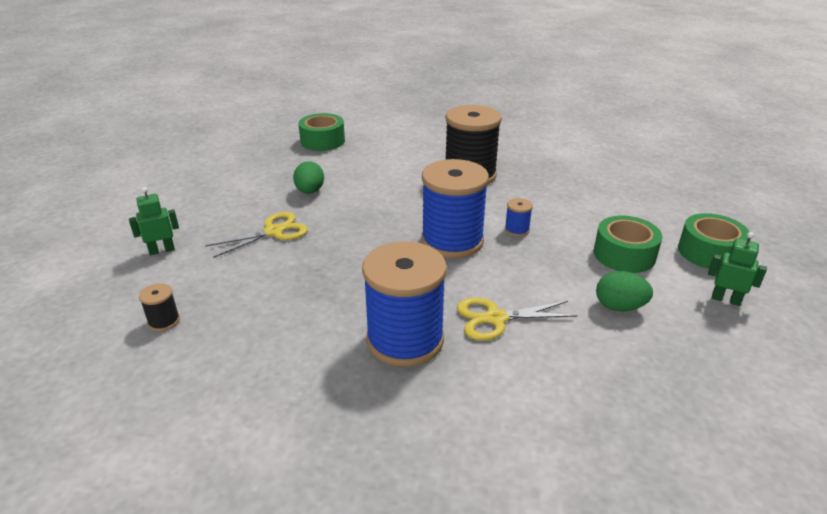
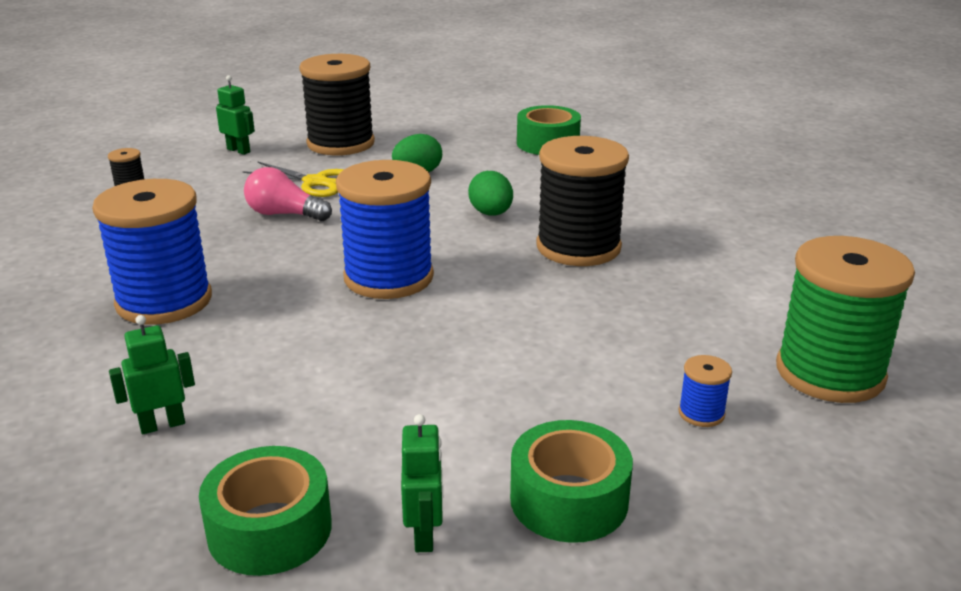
camera: 60 degrees right, 5 degrees down
(216, 205) = (341, 143): none -> black spool
(314, 257) = (284, 214): none -> pink light bulb
(495, 318) = (238, 344): yellow scissors -> none
(517, 230) = (462, 313): blue spool -> blue spool (701, 413)
(580, 371) = (162, 425): none -> green robot
(619, 307) = (327, 431): green egg -> green egg (491, 214)
(624, 255) = (477, 412): green tape -> green tape (270, 529)
(636, 162) = (830, 373): none -> green spool

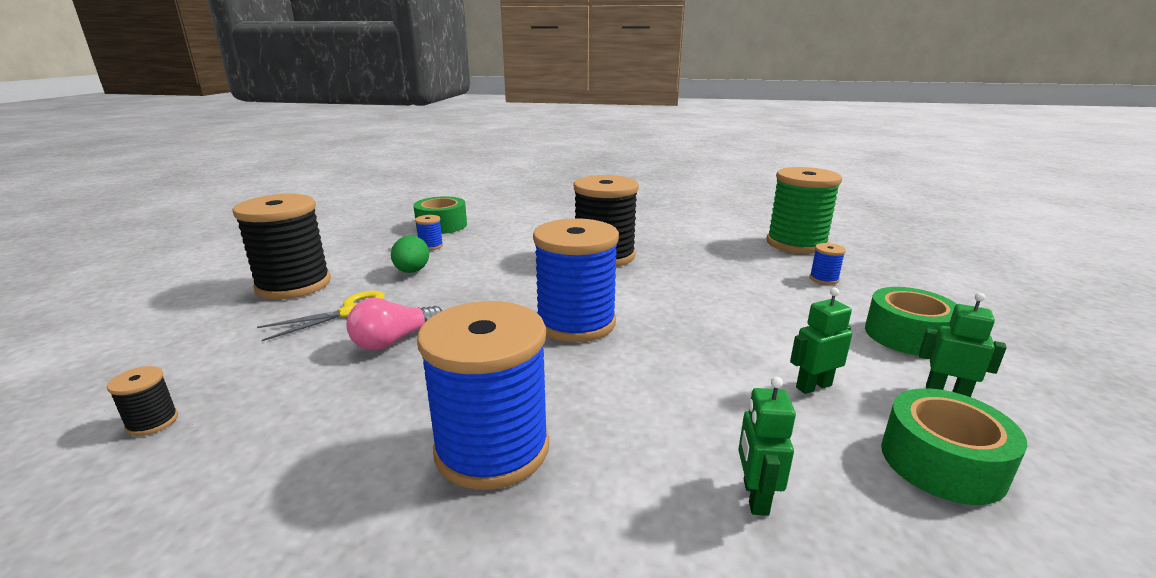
camera: 60 degrees left, 5 degrees down
(239, 150) = (200, 333): green robot -> green robot (813, 386)
(486, 158) = (431, 246): none -> blue spool
(491, 214) = (521, 266): green egg -> none

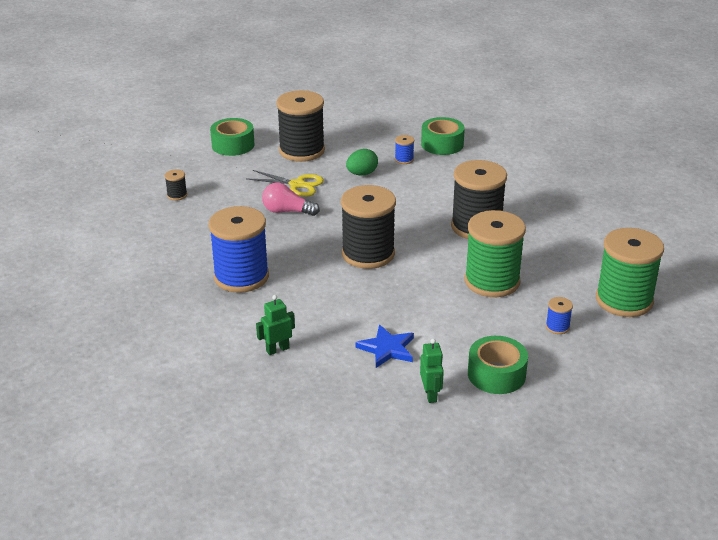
camera: 55 degrees right, 10 degrees up
(576, 323) = (368, 254): blue spool -> black spool
(712, 280) = (492, 281): none -> green spool
(813, 386) = (387, 349): green robot -> blue star
(942, 462) = (355, 397): green tape -> green tape (233, 145)

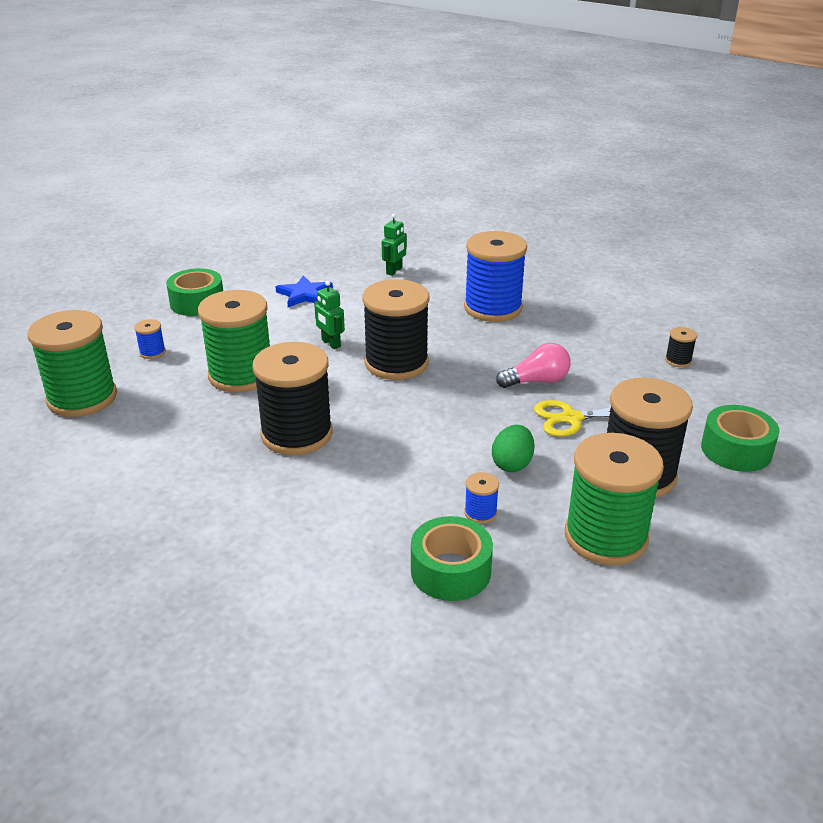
camera: 150 degrees right, 0 degrees up
(354, 135) = (605, 537): none -> green spool
(430, 395) = (245, 277): green robot -> green robot (331, 343)

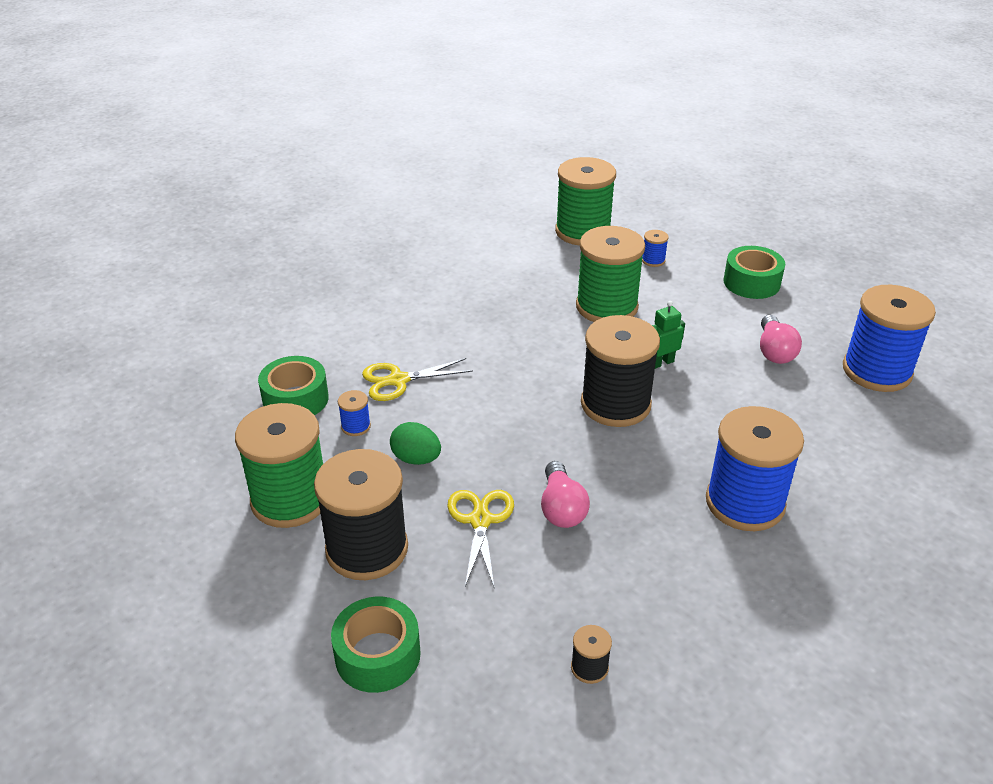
camera: 100 degrees right, 5 degrees up
(297, 434) = (503, 334): black spool -> none
(304, 294) = (774, 351): blue star -> pink light bulb
(324, 258) = (877, 371): none -> blue spool
(394, 271) = (846, 426): green robot -> none
(395, 495) = (398, 380): none -> yellow scissors

